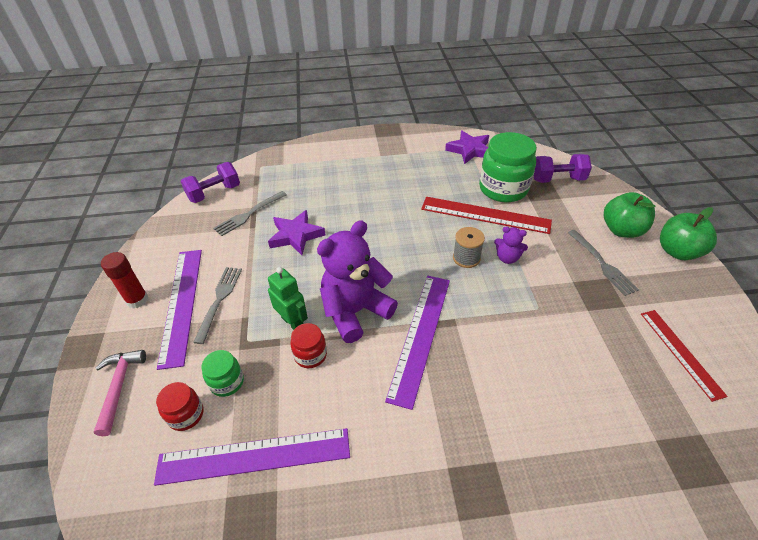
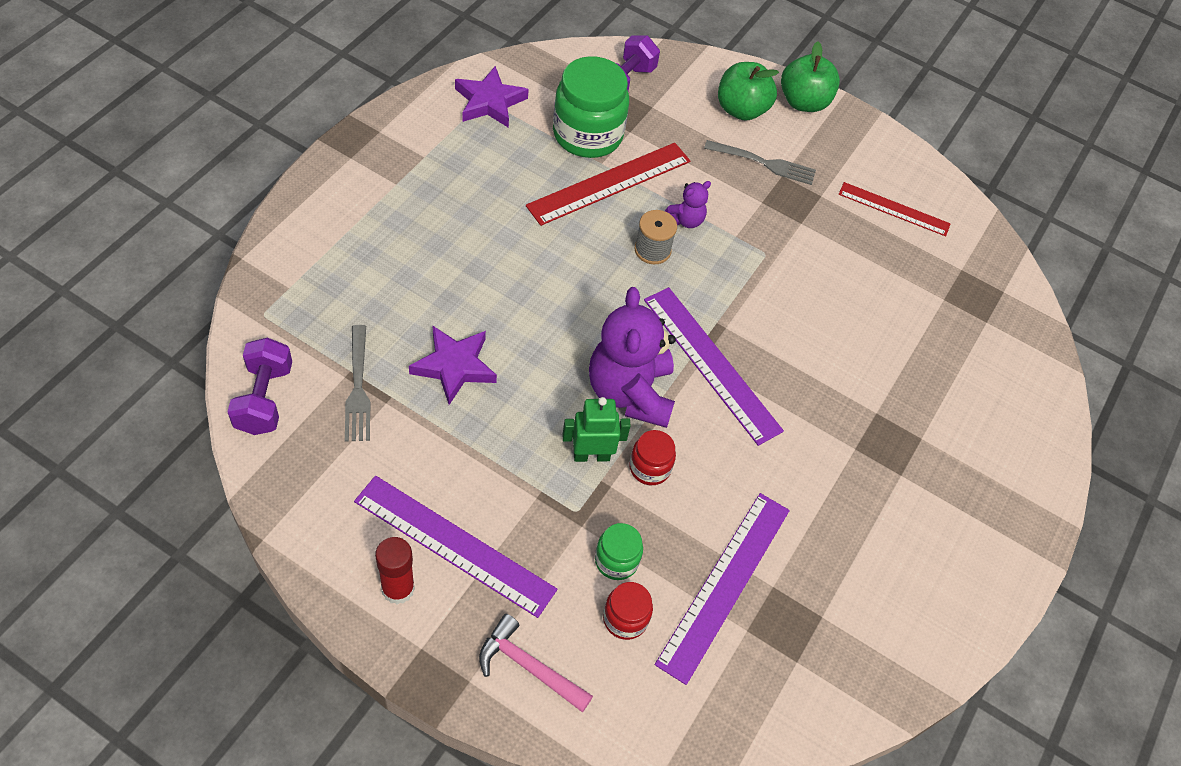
camera: 60 degrees left, 10 degrees up
(219, 300) = (487, 504): grey fork -> none

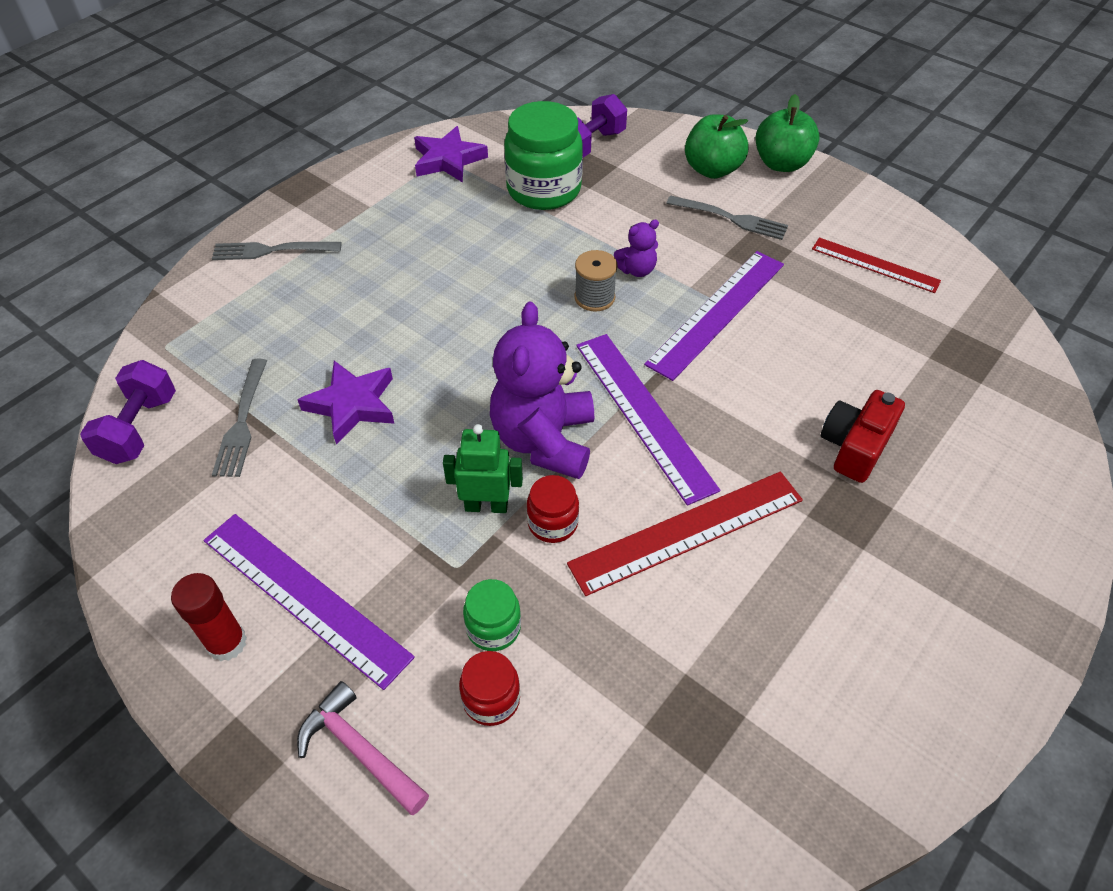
camera: 15 degrees right, 5 degrees down
(339, 208) = (271, 250): none -> grey fork
(609, 183) = (558, 233): red ruler -> red ruler (687, 531)
(725, 584) = (623, 666): purple ruler -> purple ruler (717, 313)
(888, 386) = (854, 447): none -> red camera

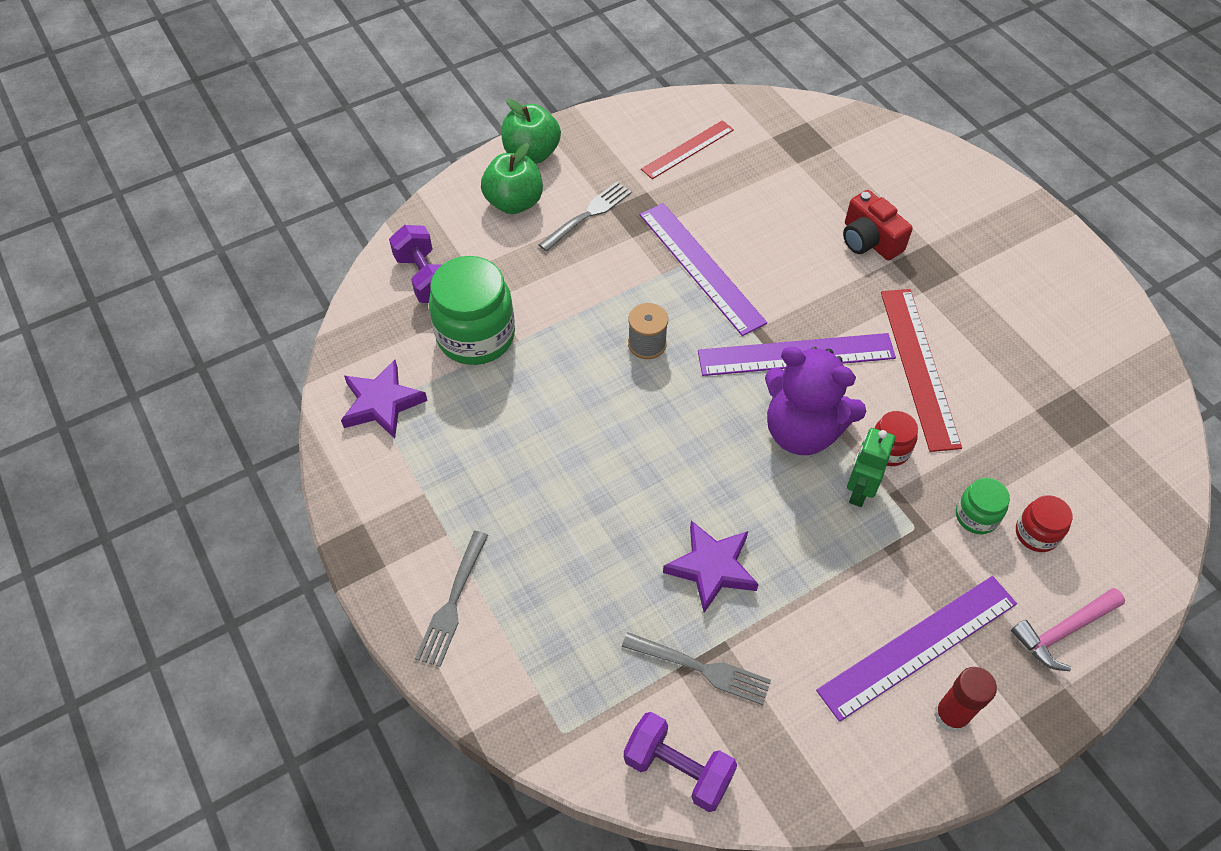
camera: 70 degrees left, 5 degrees up
(636, 270) = (624, 303): purple teddy bear -> none

